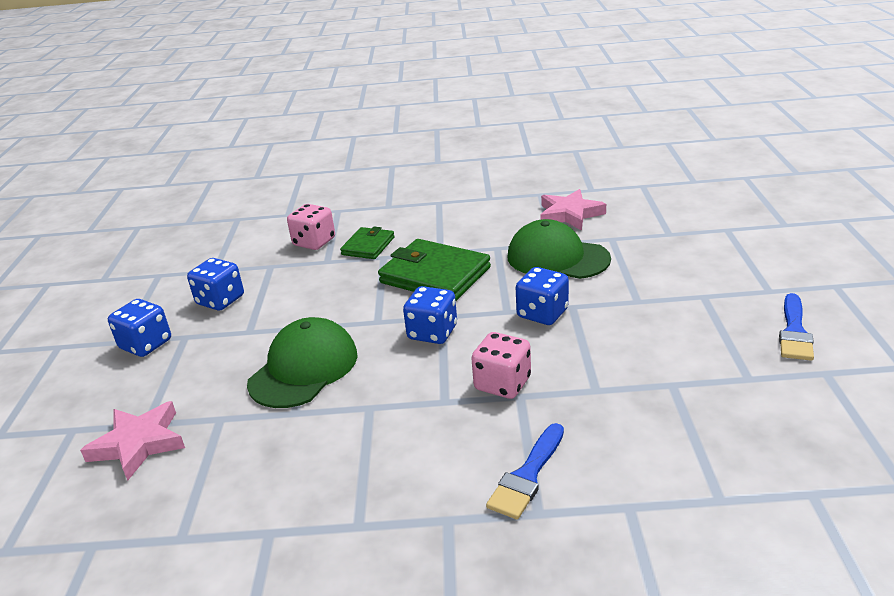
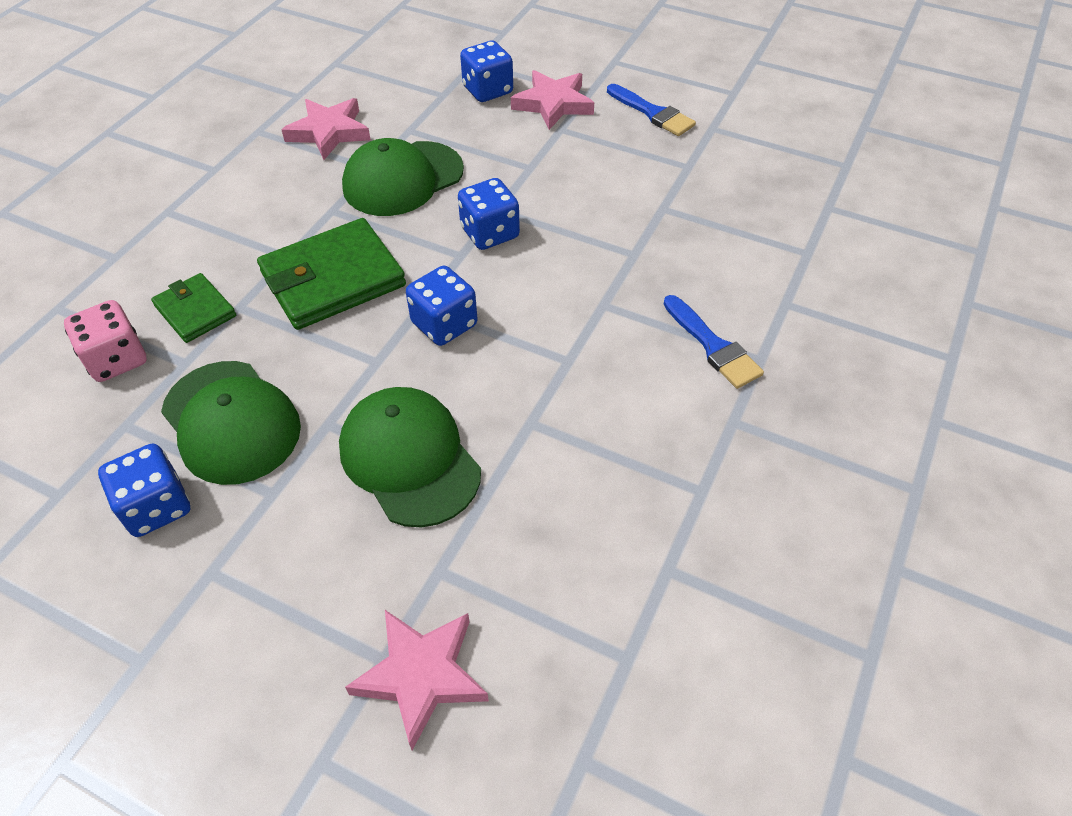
camera: 65 degrees left, 20 degrees up
(146, 344) = (183, 627): blue dice -> blue dice (488, 90)
(293, 295) = (231, 422): none -> green cap
(502, 384) = (576, 308): pink dice -> none
(729, 280) = (553, 104): none -> pink star

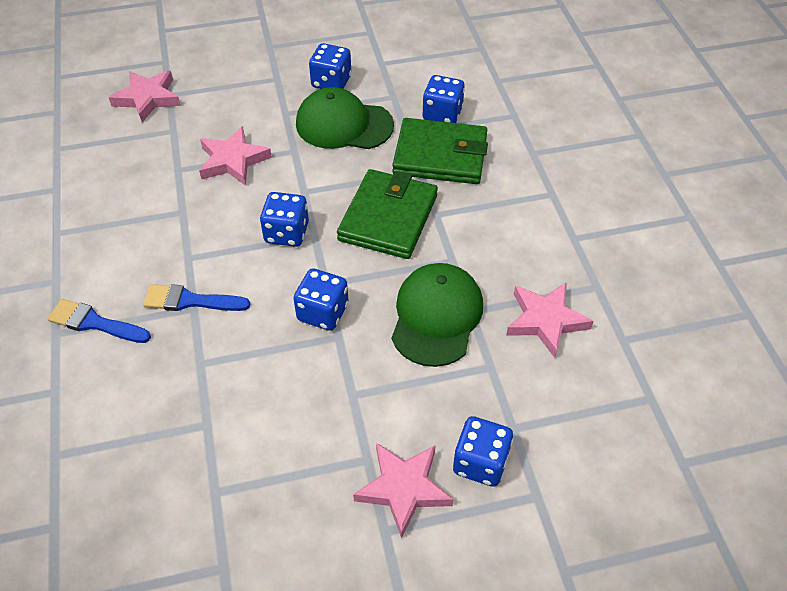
camera: 140 degrees right, 0 degrees up
(117, 359) = (442, 114): pink dice -> blue dice
(195, 311) = (440, 155): green wallet -> green wallet, size x1.77
(409, 458) = (233, 160): green cap -> pink star
(653, 113) = (297, 546): blue brush -> blue brush (190, 301)

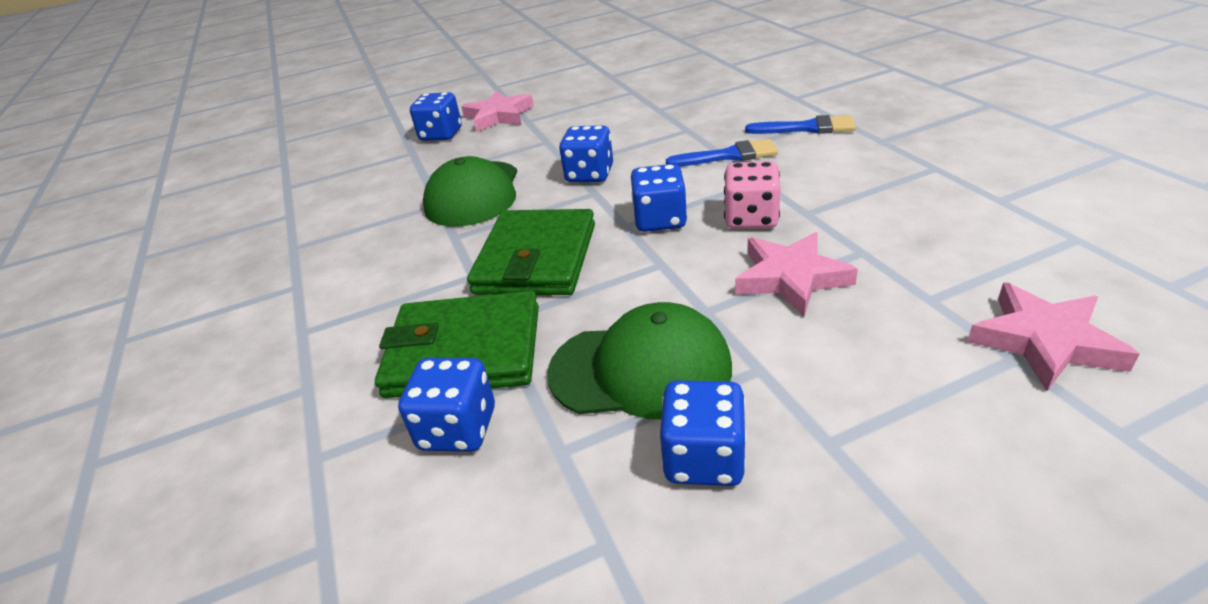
camera: 175 degrees right, 15 degrees down
(222, 216) = (751, 218): none -> pink dice
(546, 321) = (361, 212): pink star -> none

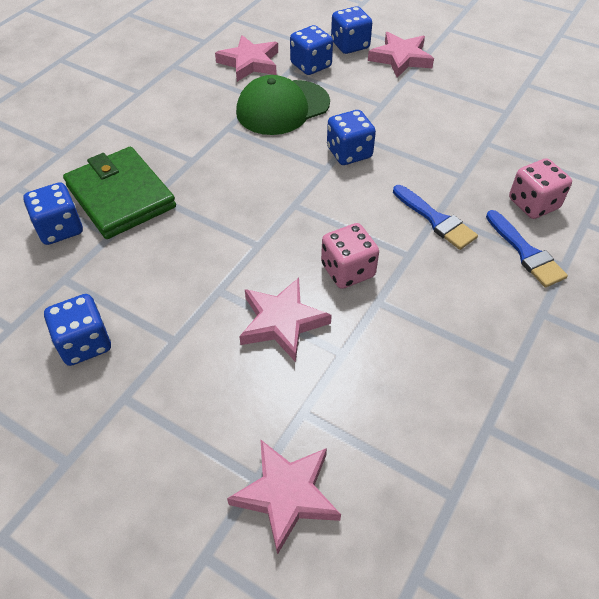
camera: 50 degrees right, 15 degrees up
(374, 195) = (250, 63): none -> pink star
(536, 258) = (226, 180): green wallet -> none
(640, 369) = (144, 283): green cap -> none
(660, 220) = (312, 220): blue dice -> blue dice (311, 65)
(753, 110) = (533, 204): none -> pink dice

